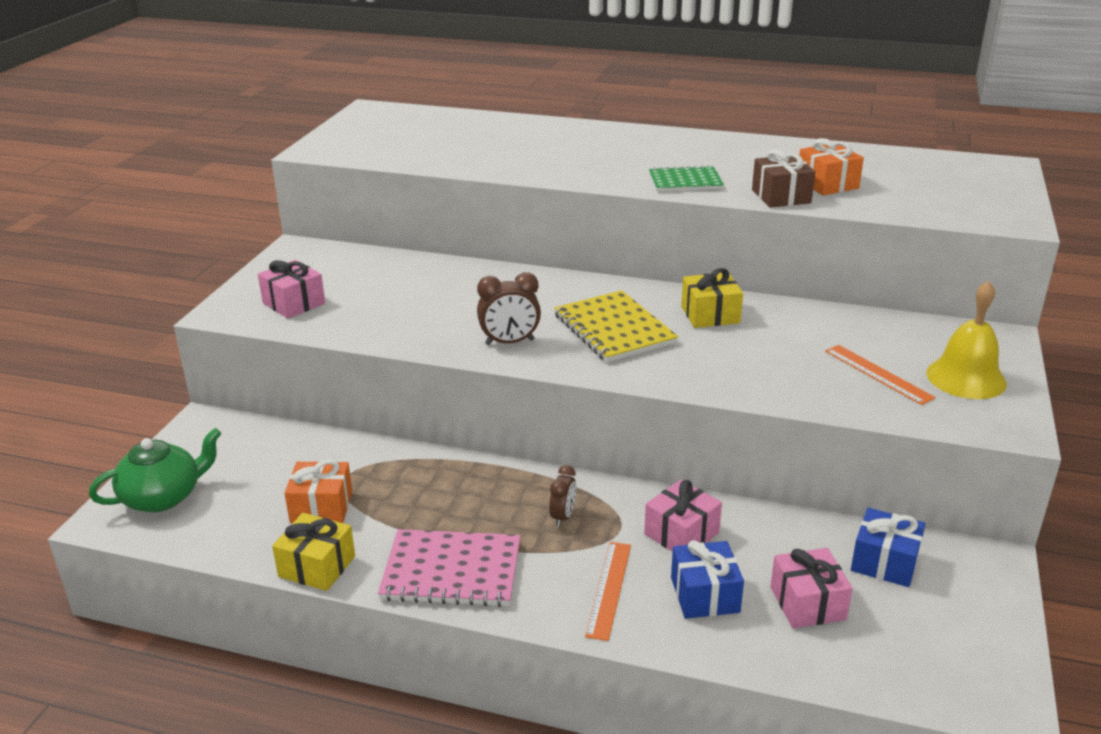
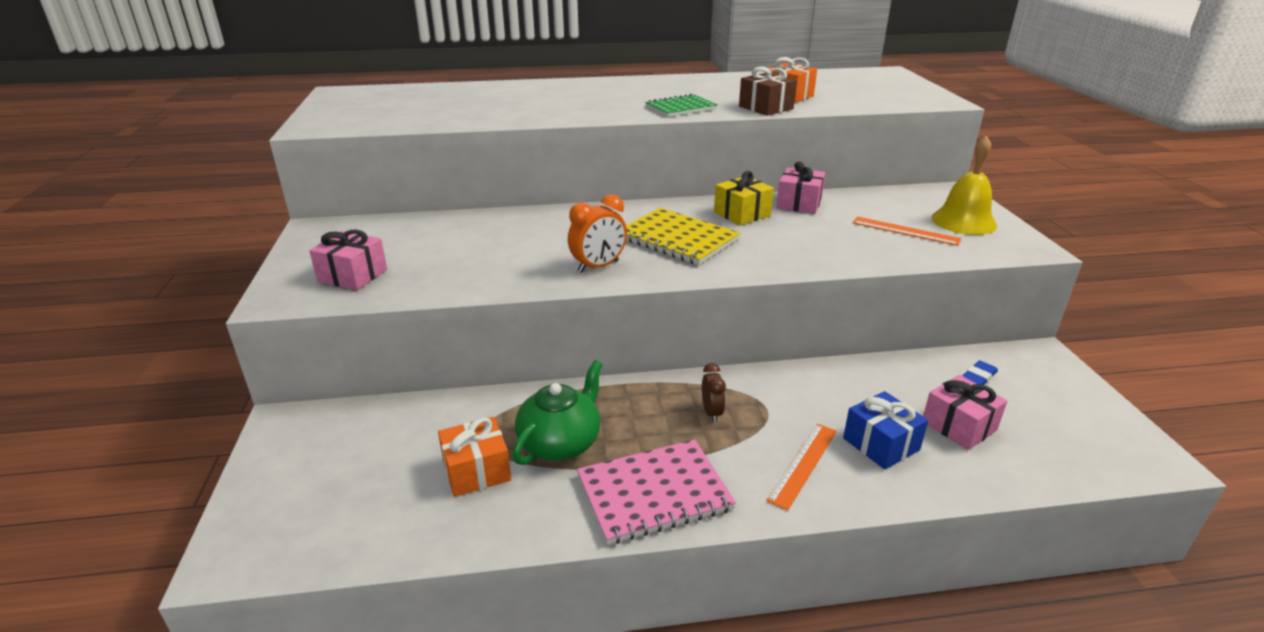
camera: 25 degrees left, 0 degrees up
(163, 497) = (285, 513): green teapot -> green teapot (560, 442)
(317, 566) = (516, 533): yellow gift -> none
(509, 342) = (598, 267): brown clock -> orange clock
(608, 589) = (803, 464): orange ruler -> orange ruler turned 45 degrees clockwise
(681, 533) = (818, 399): pink gift -> pink gift (799, 203)
(884, 562) = (978, 377): blue gift -> blue eraser

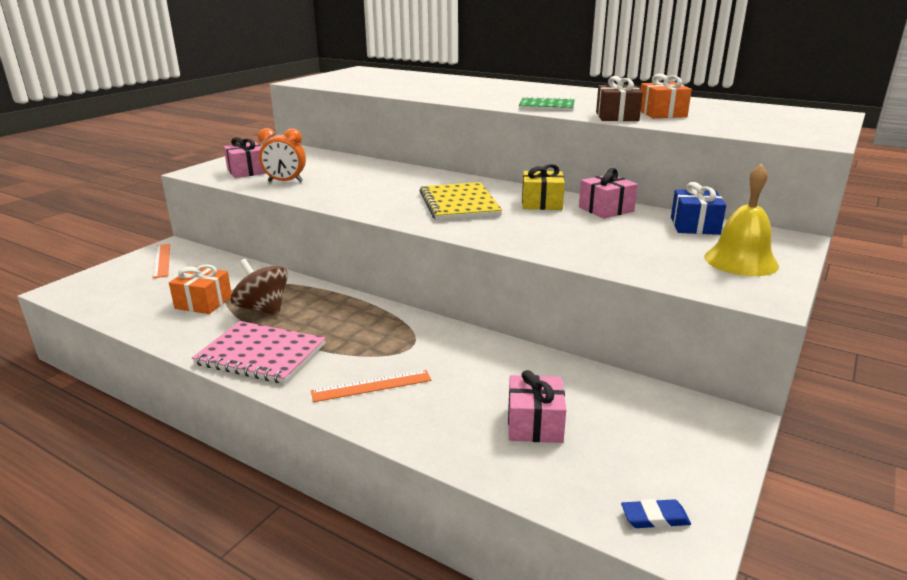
camera: 40 degrees right, 5 degrees down
(560, 442) = (263, 309): green teapot -> brown spinning top
(598, 267) = (374, 203): orange clock -> orange clock (285, 182)
(711, 413) = (371, 333): brown clock -> none
(881, 444) = (448, 403): blue gift -> blue gift (694, 226)
(905, 231) = (659, 250): orange ruler -> orange ruler (161, 260)
(978, 377) = (624, 405): blue eraser -> blue eraser (655, 517)

